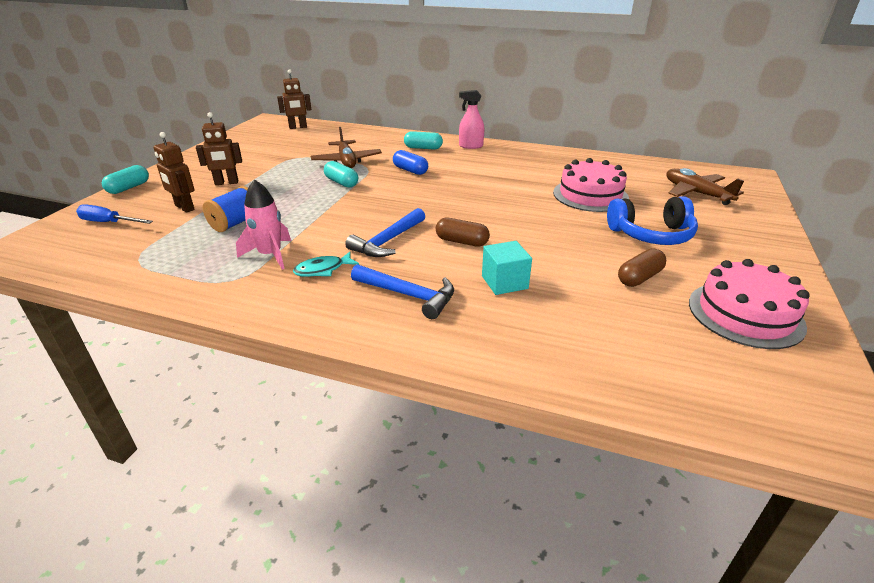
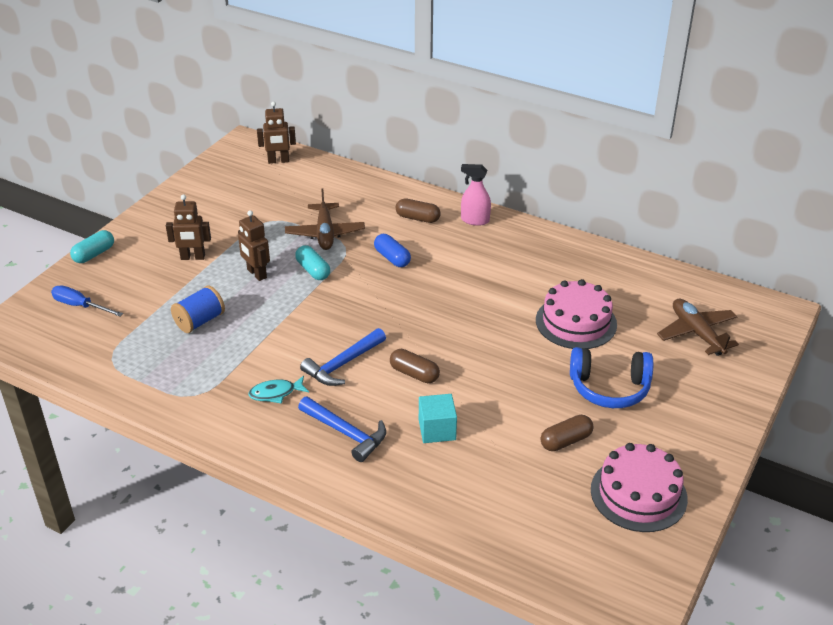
camera: 10 degrees right, 5 degrees up
(184, 208) = (150, 292): brown robot -> brown robot (256, 274)
(270, 255) = (230, 368): pink rocket -> none
(423, 148) = (417, 218): turquoise capsule -> brown capsule

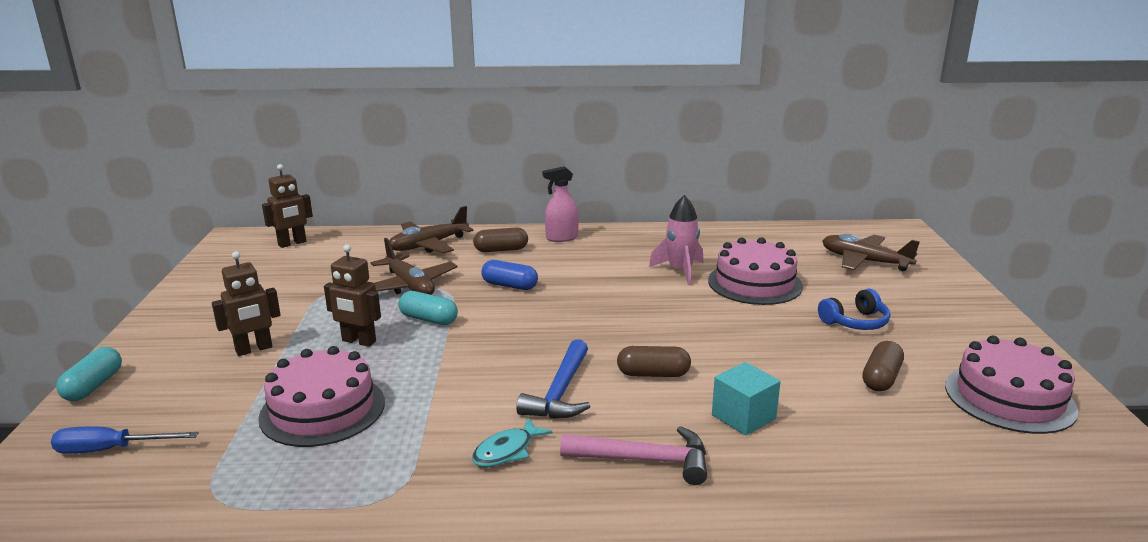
camera: 30 degrees left, 15 degrees down
(200, 321) = (322, 409): blue spool -> pink cake
(346, 433) = (644, 460): blue hammer -> pink hammer
(370, 195) = (428, 245): none -> brown plane
(531, 288) = (680, 271): none -> pink rocket
(609, 388) = (855, 322): blue headphones -> blue headphones, size x0.66

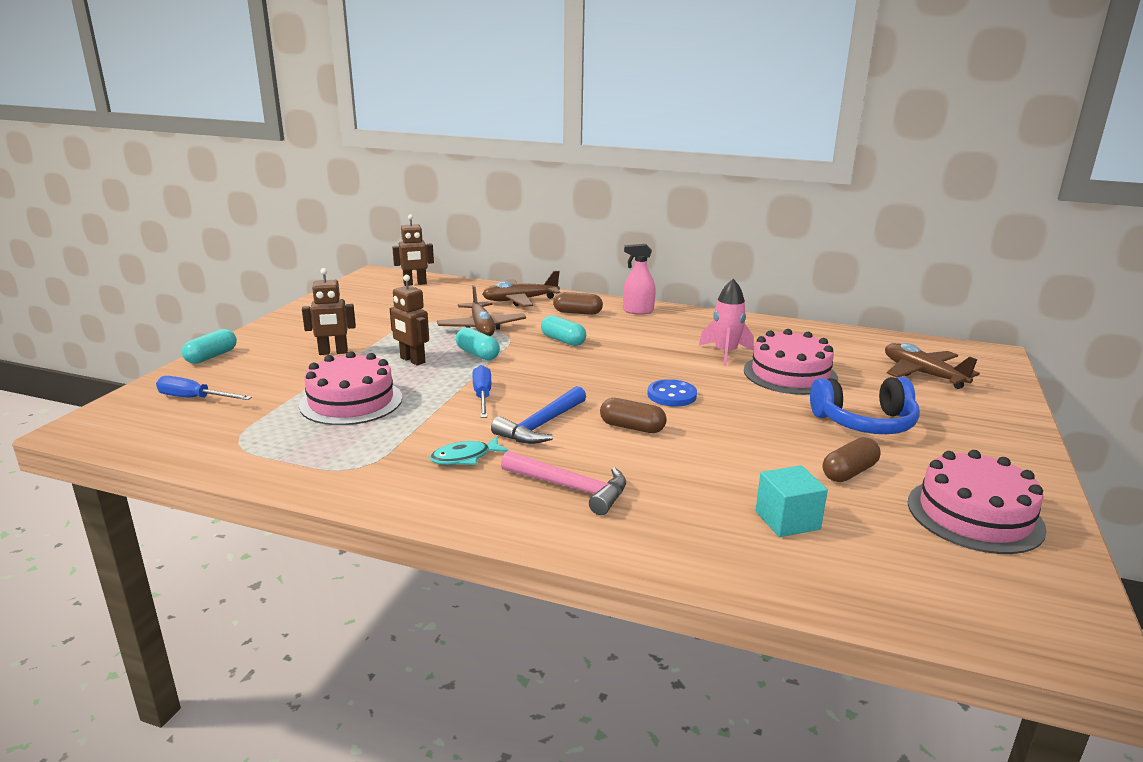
camera: 20 degrees right, 0 degrees up
(472, 370) = (482, 396): none -> blue screwdriver
(509, 285) = (563, 340): blue capsule -> turquoise capsule
(664, 328) = (671, 395): none -> blue button
(743, 417) = (686, 475): turquoise cube -> turquoise cube (787, 520)
(855, 322) = (865, 423): blue headphones -> blue headphones, size x1.52

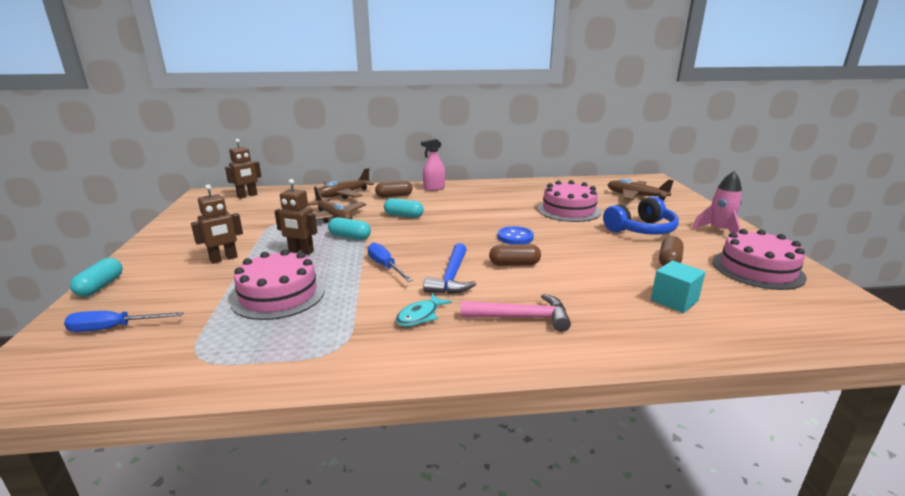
camera: 25 degrees left, 0 degrees up
(725, 353) = (517, 204): pink rocket -> pink rocket (719, 231)

